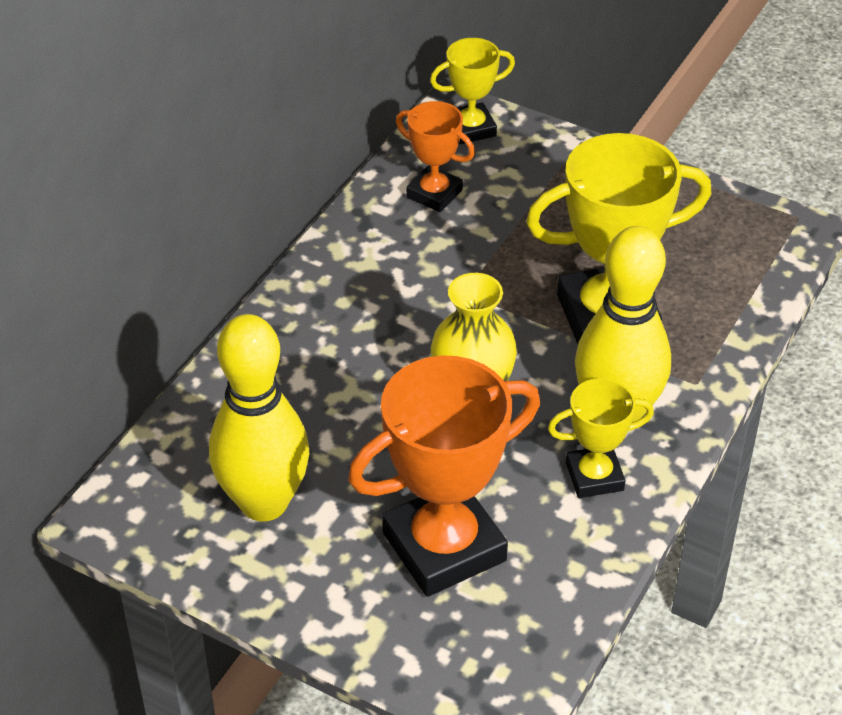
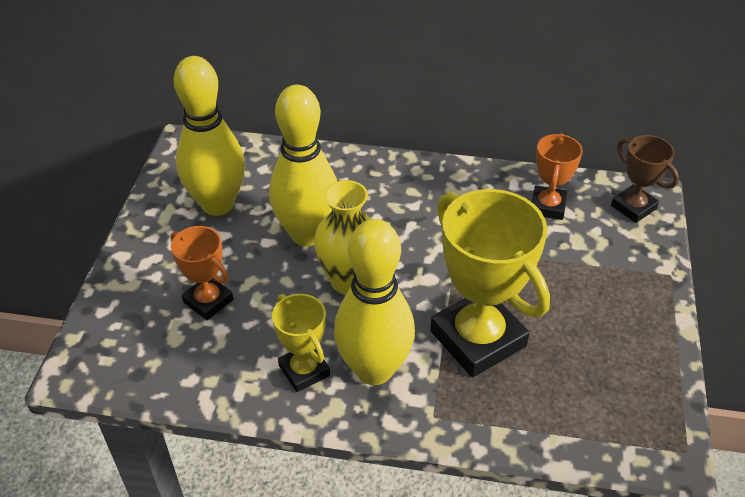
camera: 70 degrees right, 0 degrees up
(371, 421) = (307, 234): none -> yellow bowling pin
(444, 547) = (208, 301): orange trophy -> orange trophy, size x0.54
(471, 128) = (633, 207): yellow trophy -> brown trophy

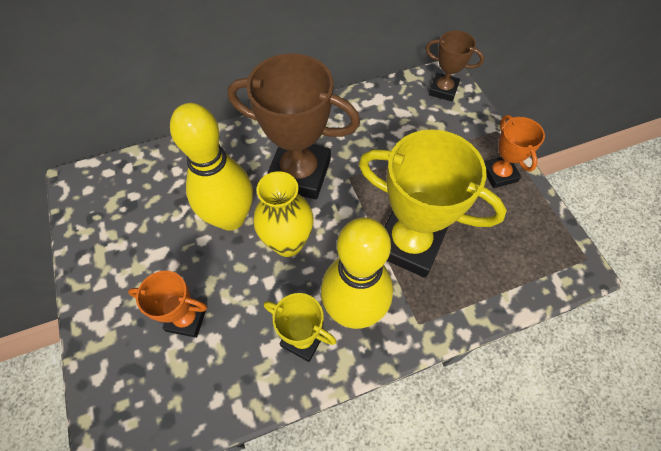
camera: 30 degrees left, 15 degrees up
(218, 204) = (140, 225): yellow bowling pin -> none
(405, 223) = (299, 173): none -> brown trophy
(547, 206) = (389, 114): orange trophy -> orange trophy (499, 174)

